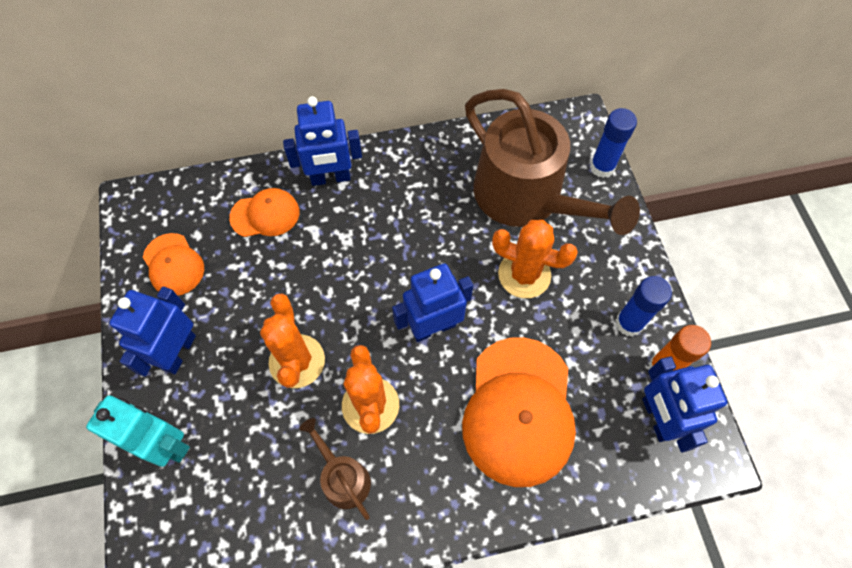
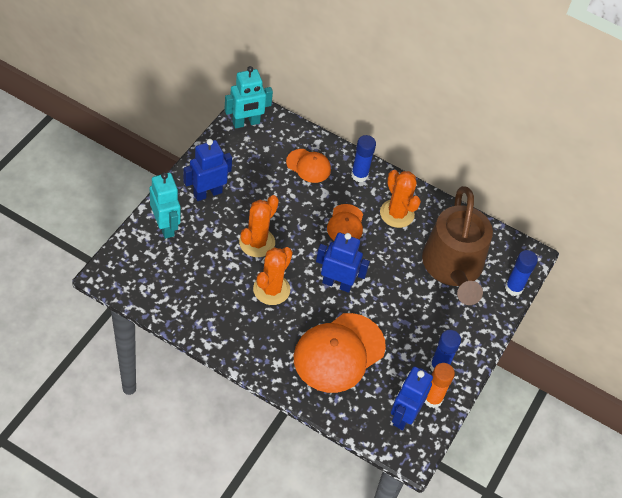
camera: 35 degrees right, 10 degrees down
(143, 224) = (246, 123): none -> turquoise robot
(173, 264) = (242, 153): orange cap -> orange cap (345, 224)
(330, 178) = (359, 175): blue robot -> blue glue stick
(343, 478) = (228, 306): brown watering can -> none
(524, 274) = (410, 300): orange cactus -> orange cactus (397, 213)

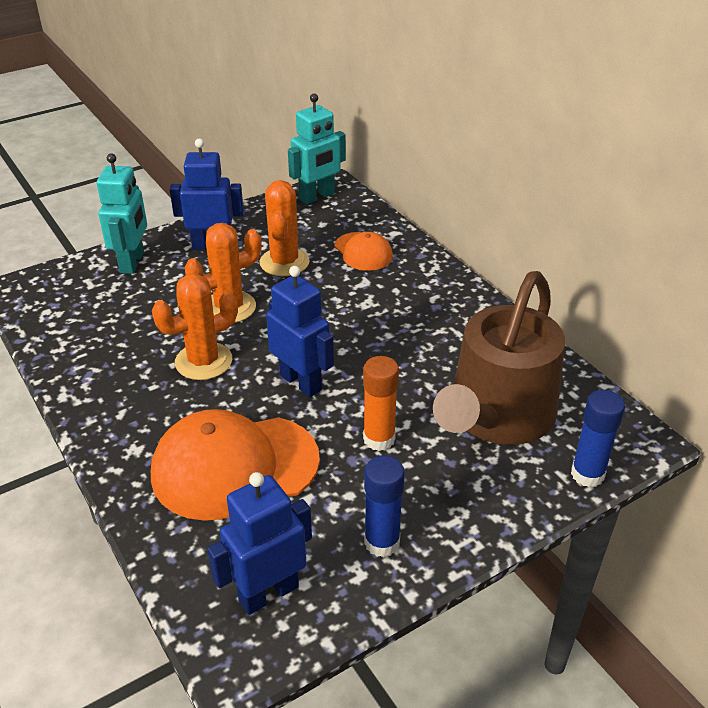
camera: 35 degrees right, 15 degrees down
(246, 123) = (317, 196): turquoise robot -> turquoise robot turned 45 degrees counterclockwise
(345, 224) = (366, 321): orange cap -> none
(359, 175) = (426, 277): blue glue stick -> none
(397, 213) = (451, 330): orange cactus -> orange cactus (284, 262)
(432, 399) = (336, 587): orange glue stick -> orange glue stick (379, 439)

